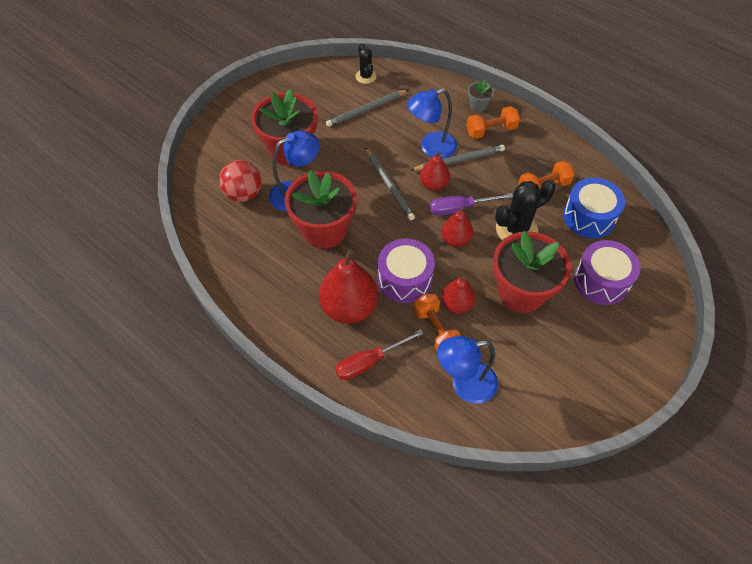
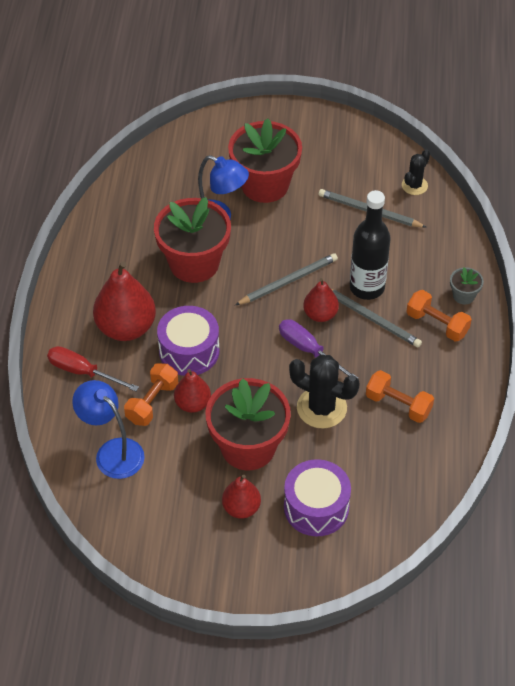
camera: 55 degrees right, 5 degrees down
(243, 194) = (185, 184): red ball -> none
(389, 185) = (288, 281): grey pencil -> grey pencil turned 150 degrees counterclockwise
(431, 147) = (367, 287): blue lamp -> black bottle
(455, 239) = (267, 366): red pear -> red pear (241, 508)
(589, 217) = (392, 461): blue drum -> none

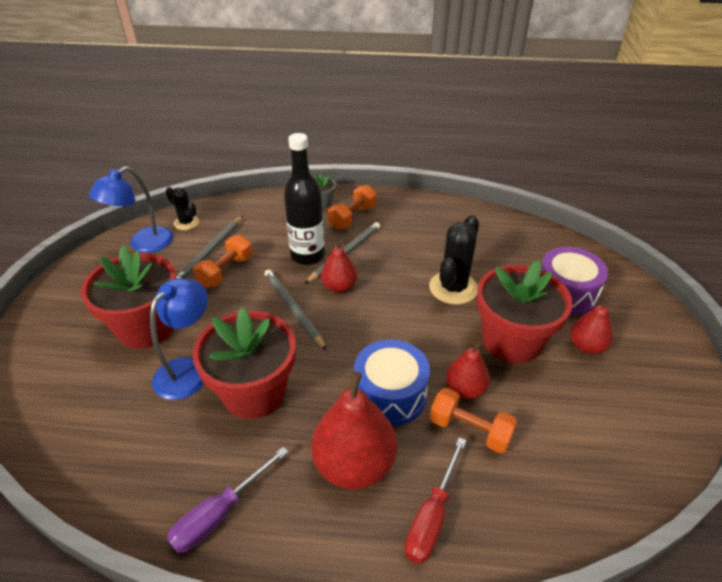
camera: 90 degrees left, 10 degrees down
(112, 452) = (552, 471): blue lamp -> blue lamp (143, 244)
(189, 351) = (390, 394): purple drum -> blue drum
(308, 350) = (384, 295): purple screwdriver -> purple screwdriver (219, 514)
(398, 404) = (441, 241): orange dumbbell -> orange dumbbell (226, 271)

